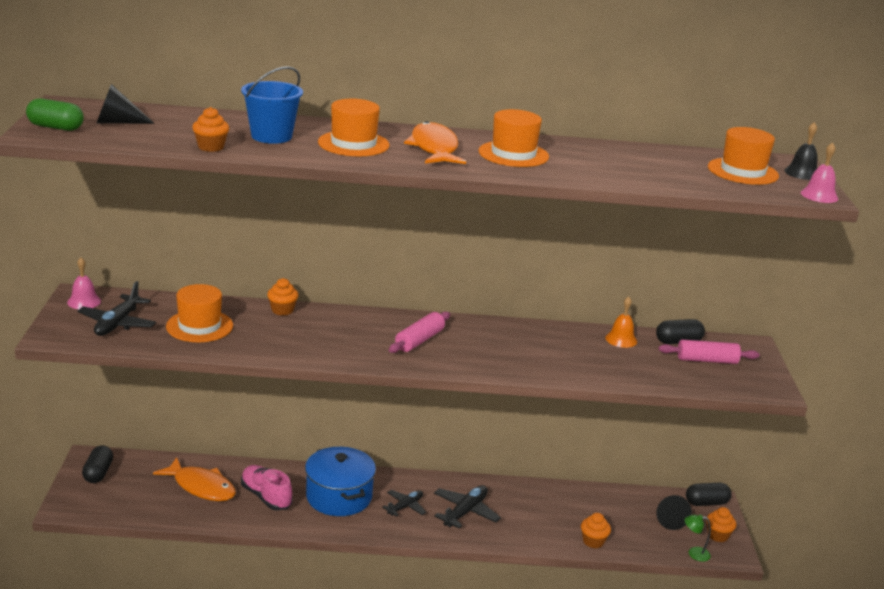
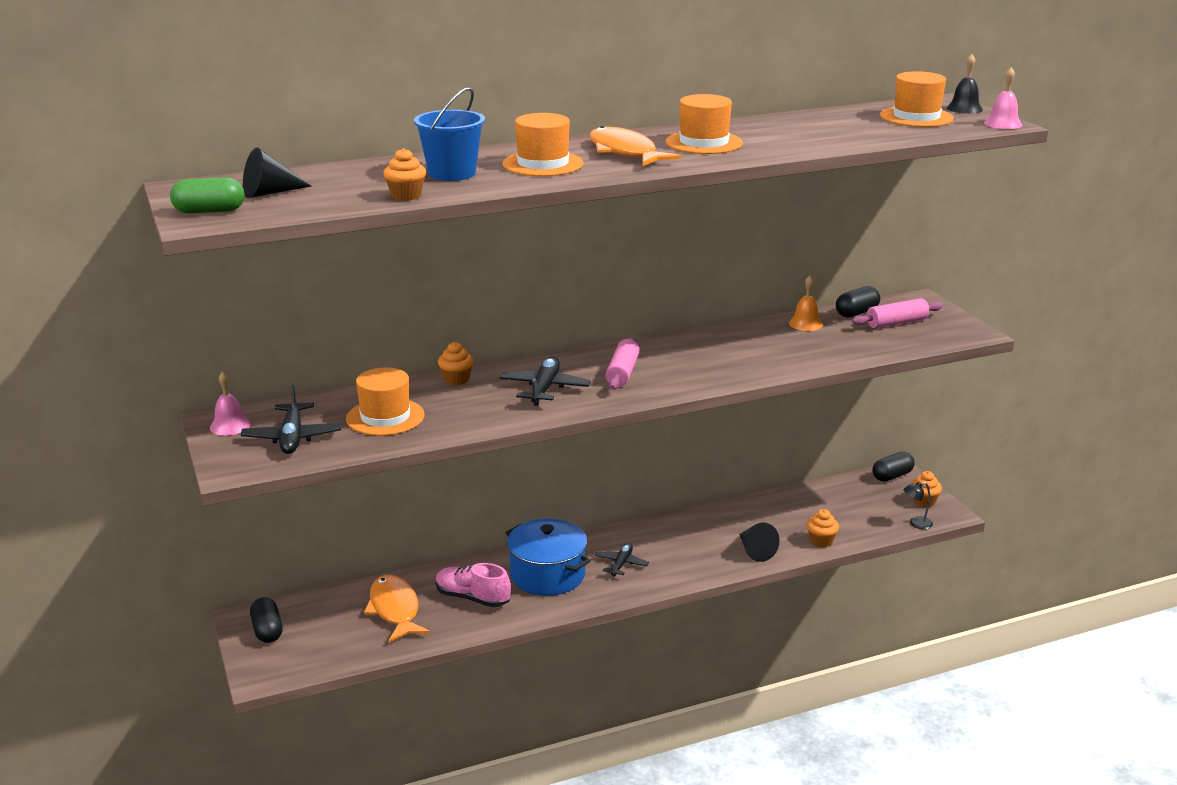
camera: 20 degrees left, 0 degrees up
(201, 487) = (395, 609): orange fish -> orange fish turned 120 degrees counterclockwise
(465, 512) = (683, 551): black plane -> black plane (544, 389)
(669, 519) = (871, 500): black cone -> black cone (755, 551)
(694, 553) = (916, 523): green lamp -> black lamp

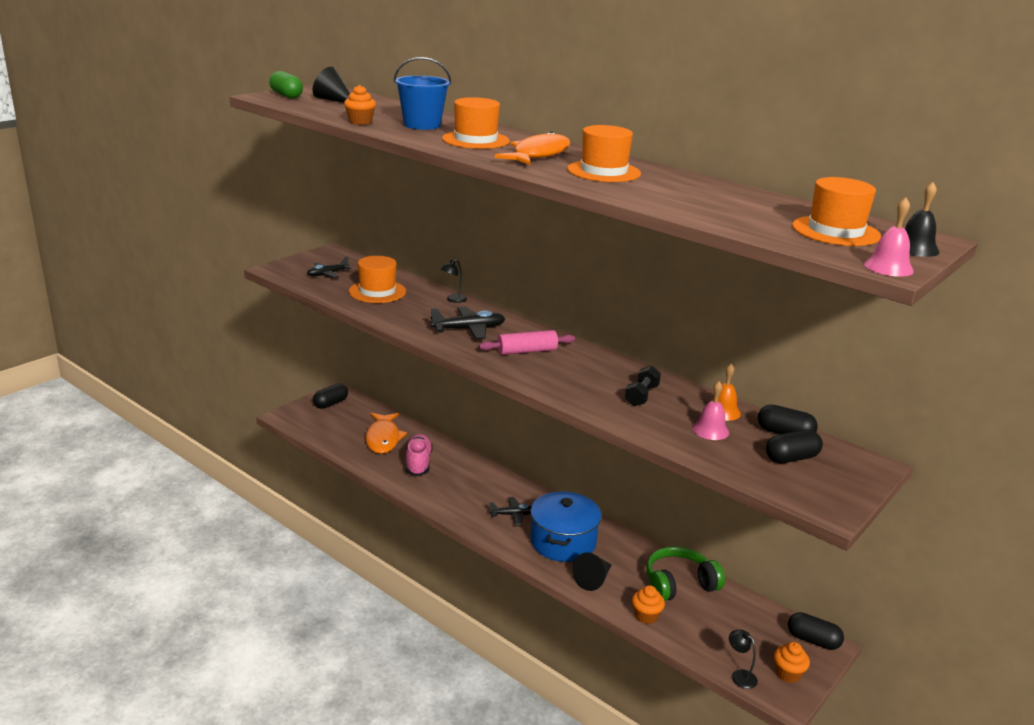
camera: 60 degrees right, 0 degrees up
(230, 426) = (329, 256): pink bell -> pink bell (710, 430)
(292, 437) = (327, 274): black plane -> black plane, size x0.66
(395, 609) = (383, 438): orange fish -> orange fish turned 135 degrees clockwise
(456, 379) = (453, 300): orange cupcake -> black lamp
(547, 575) = (471, 486): blue pot -> blue pot (563, 542)
(755, 347) = (641, 396): none -> black dumbbell
(788, 509) = (679, 584): none -> green headphones
(896, 323) = (791, 458): pink rolling pin -> black capsule

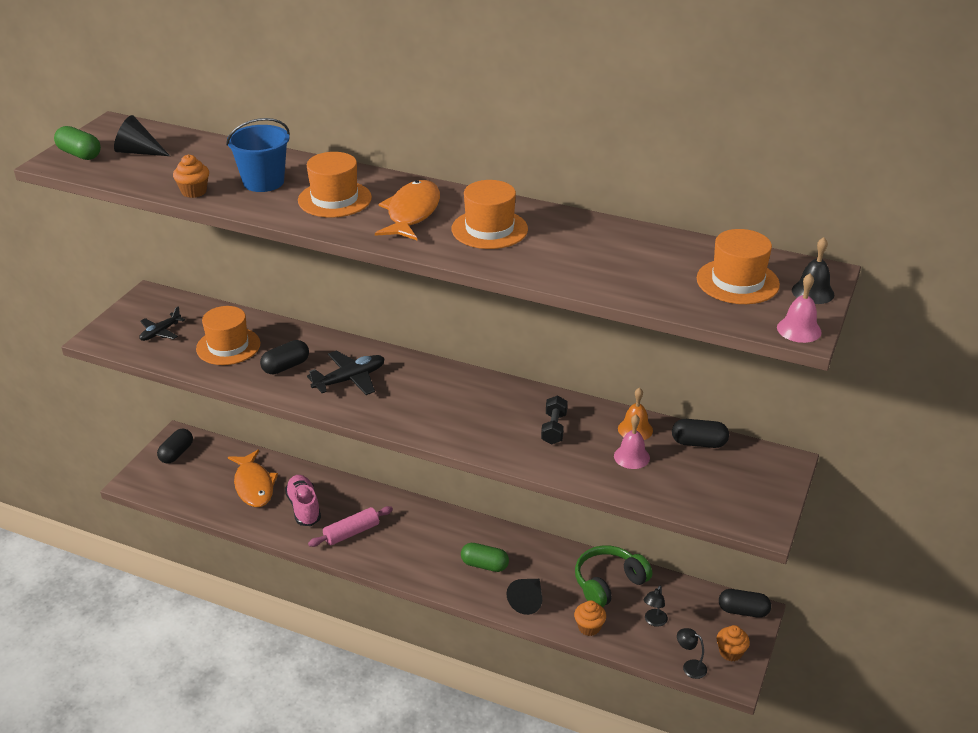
camera: 15 degrees left, 10 degrees up
(453, 300) = (315, 339): black lamp -> black lamp (654, 621)
(513, 515) = (425, 546): black plane -> none
(527, 351) = (421, 396): pink rolling pin -> pink rolling pin (351, 533)
(563, 542) = (484, 565): blue pot -> green capsule
(791, 458) = (713, 473): black capsule -> black capsule (286, 366)

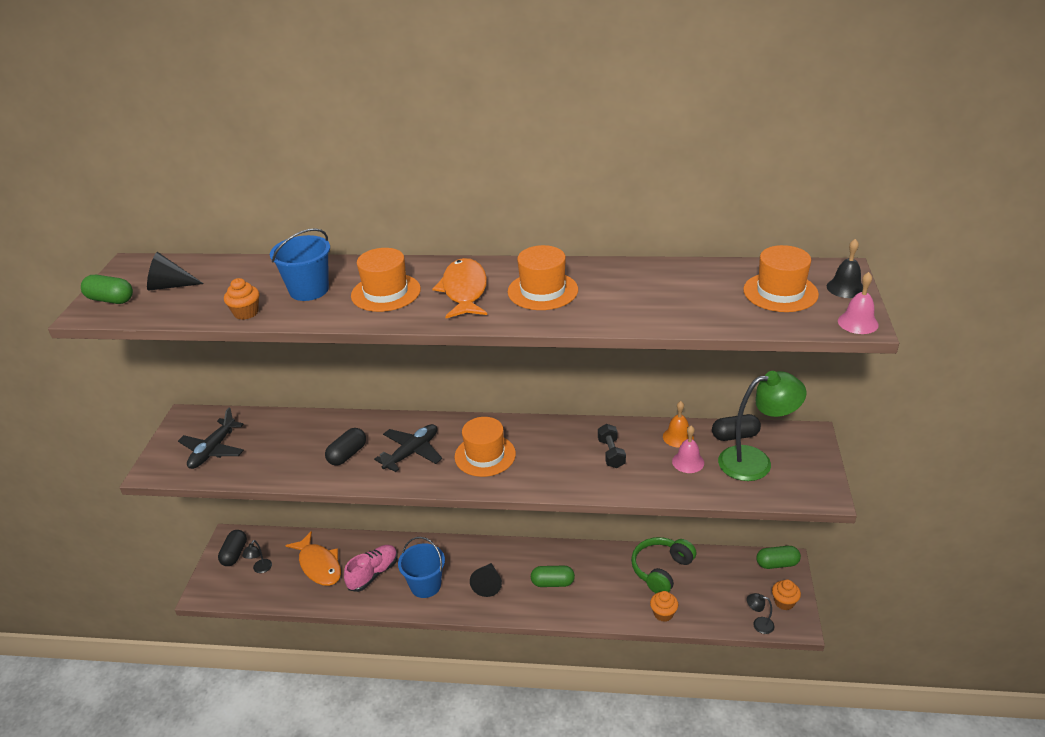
camera: 15 degrees left, 0 degrees up
(160, 332) = (213, 450): black plane -> black plane, size x1.51
(228, 346) = (284, 448): orange hat -> orange hat (485, 455)
(304, 508) = (373, 574): pink shoe -> pink shoe turned 75 degrees clockwise
(351, 533) = (425, 585): pink rolling pin -> blue bucket
(528, 600) = (603, 604): black cone -> black cone (488, 584)
(654, 621) = (712, 593): black lamp -> black lamp (260, 569)
(706, 474) = (755, 461): none -> green lamp
(743, 611) = (777, 564): black capsule -> green capsule

